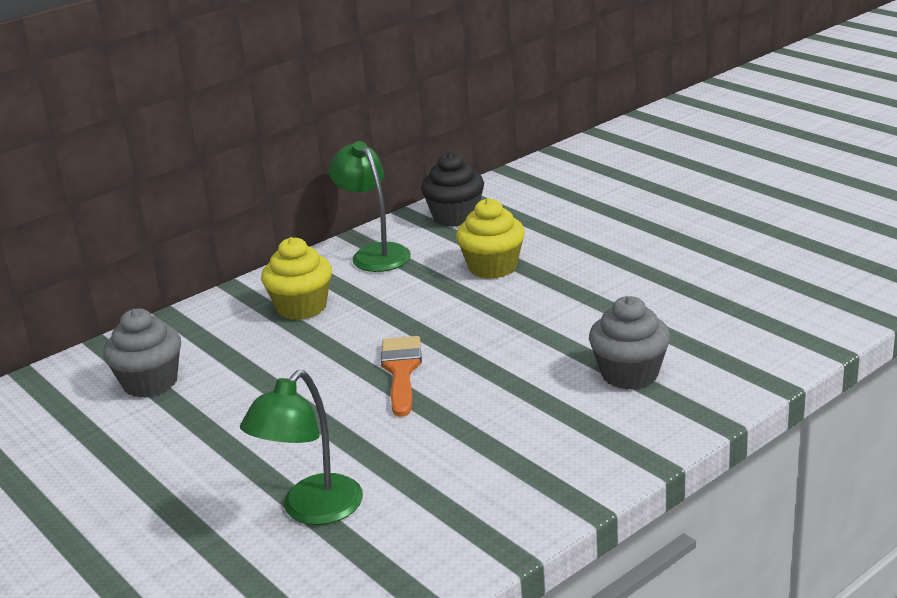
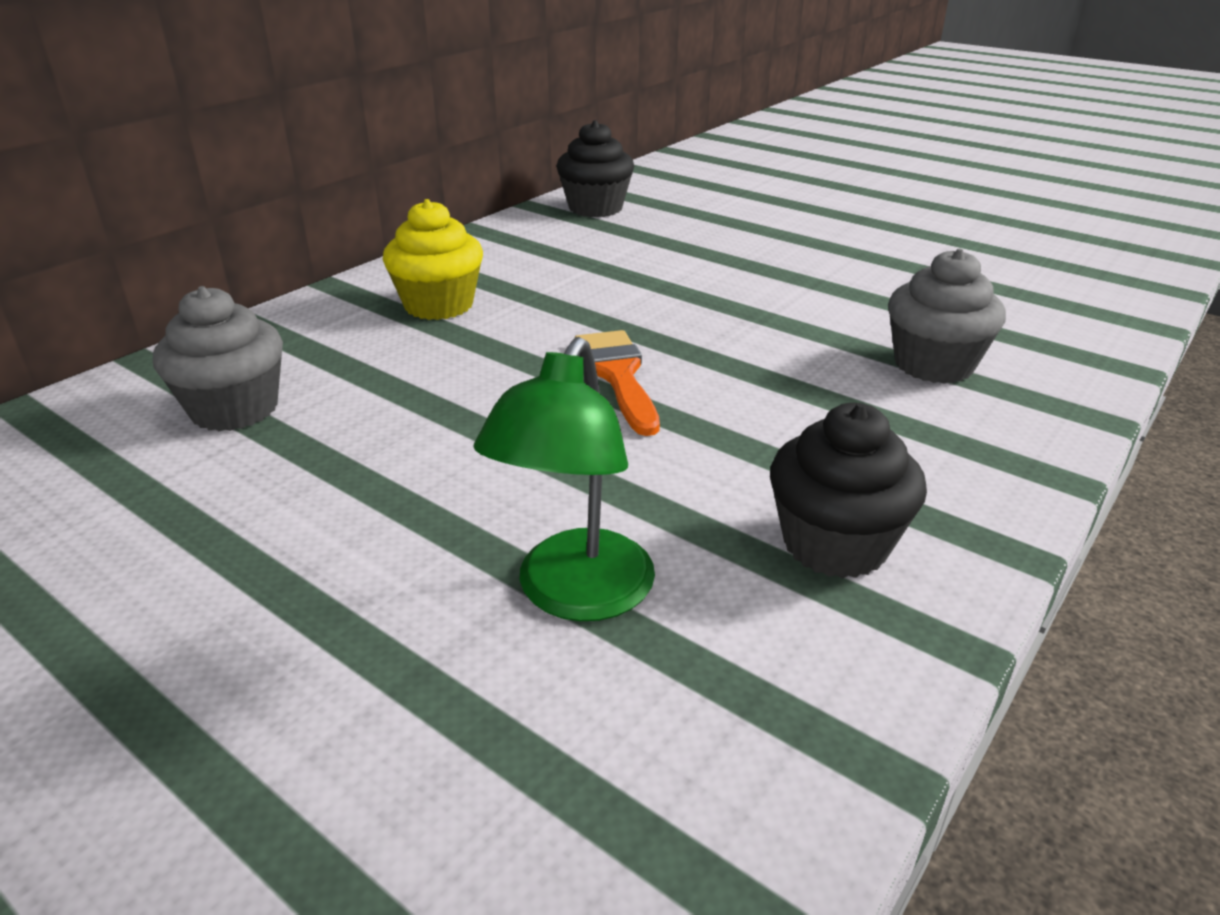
camera: 15 degrees left, 5 degrees up
(375, 253) = (513, 245): green lamp -> none
(477, 493) = (835, 544): none -> black cupcake
(492, 267) = (672, 255): yellow cupcake -> none

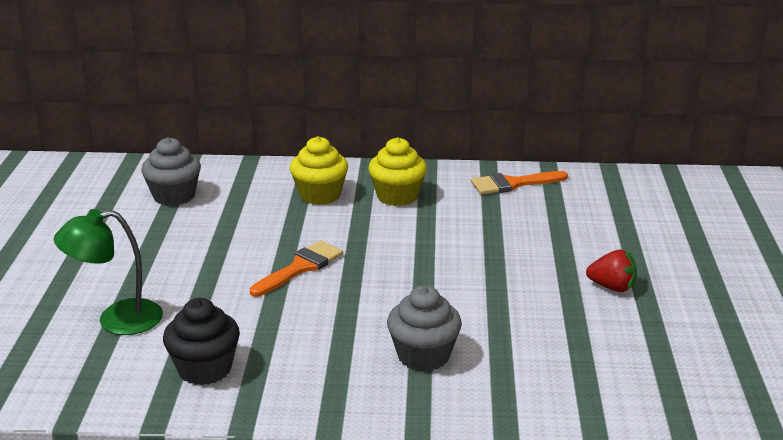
camera: 55 degrees right, 5 degrees down
(524, 265) = (397, 196): none -> yellow cupcake
(595, 208) = (513, 184): black cupcake -> orange brush
(872, 234) = (612, 287): none -> red strawberry

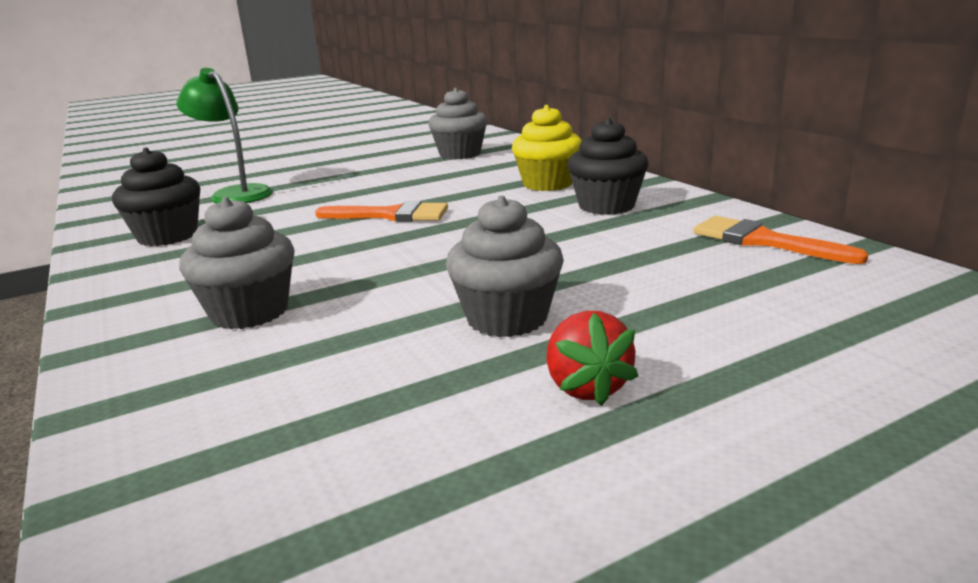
camera: 60 degrees right, 5 degrees down
(397, 196) = (606, 206): yellow cupcake -> black cupcake
(525, 282) = (507, 318): none -> grey cupcake

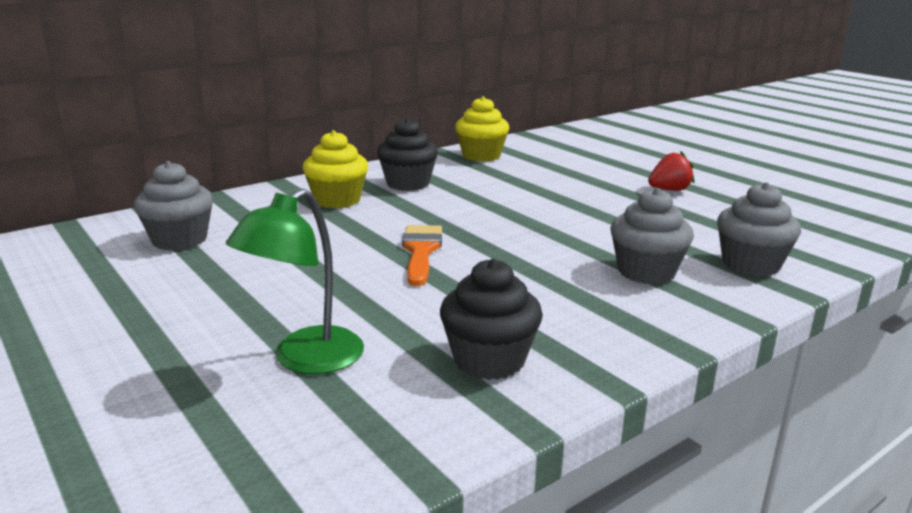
camera: 100 degrees left, 0 degrees up
(507, 318) = (612, 204): grey cupcake -> grey cupcake (750, 265)
(763, 241) = (481, 156): orange brush -> yellow cupcake

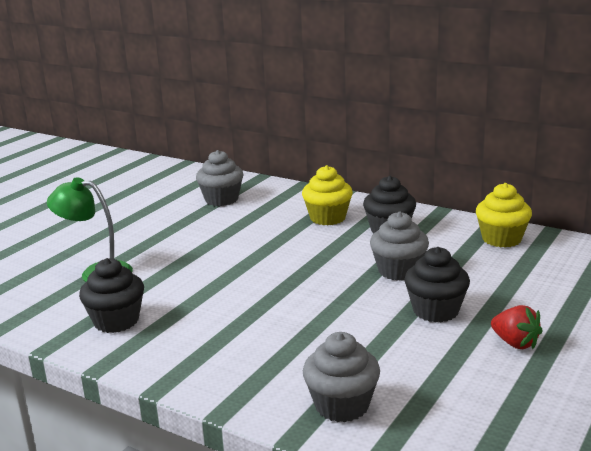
camera: 70 degrees right, 0 degrees up
(421, 251) = (259, 266): orange brush -> none
(596, 201) = (435, 311): none -> black cupcake
(646, 272) = (286, 356): grey cupcake -> grey cupcake (399, 271)

